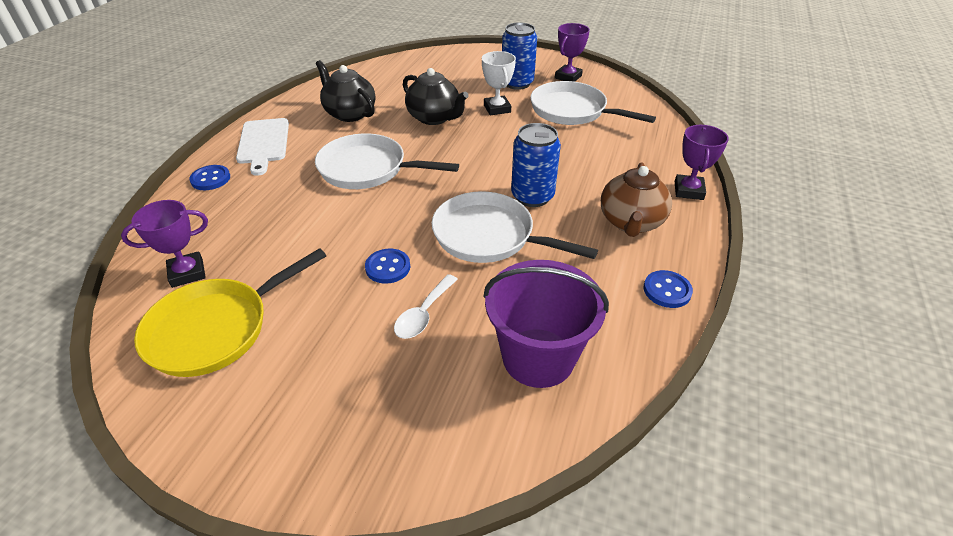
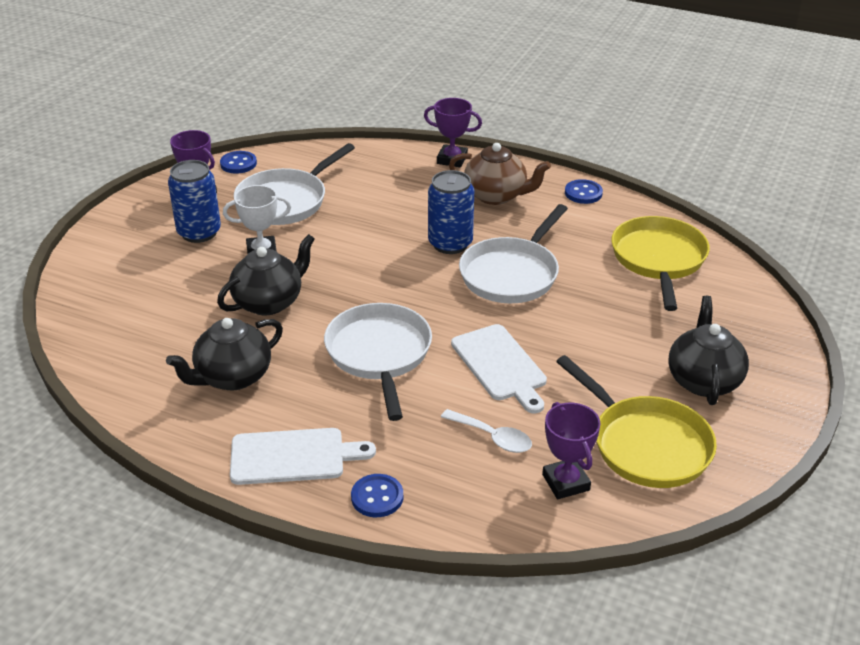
camera: 85 degrees left, 5 degrees down
(303, 385) = (703, 380): none -> black teapot
(348, 232) = (500, 365): none -> white cutting board
(368, 169) = (379, 355): white pan -> white pan turned 150 degrees clockwise
(388, 267) = (556, 337): blue button -> blue button (238, 164)
(423, 314) = (617, 315): white spoon -> white spoon (492, 437)
(538, 357) = (659, 260): purple bucket -> yellow pan

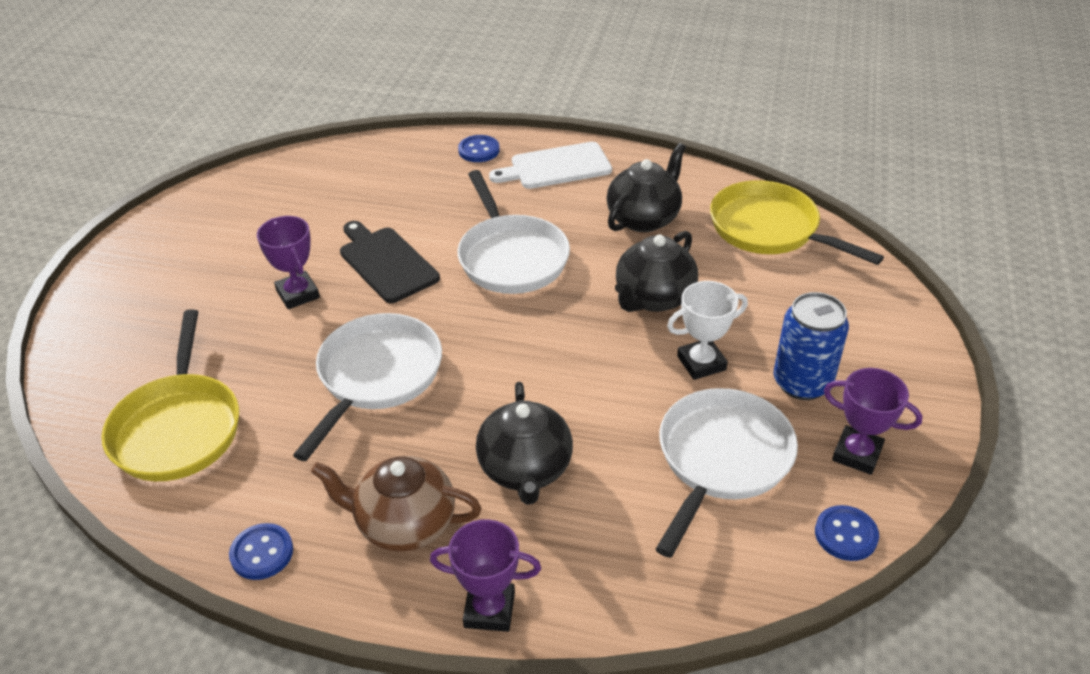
camera: 170 degrees right, 5 degrees up
(450, 244) = (462, 414): blue can -> none
(492, 437) = (390, 201): white spoon -> none
(500, 365) = (386, 262): white cutting board -> black cutting board
(565, 482) = (328, 177): purple trophy -> purple trophy (298, 294)
(645, 444) = (255, 212): yellow pan -> yellow pan (770, 229)
(703, 380) = (180, 275): black teapot -> black teapot (525, 469)

